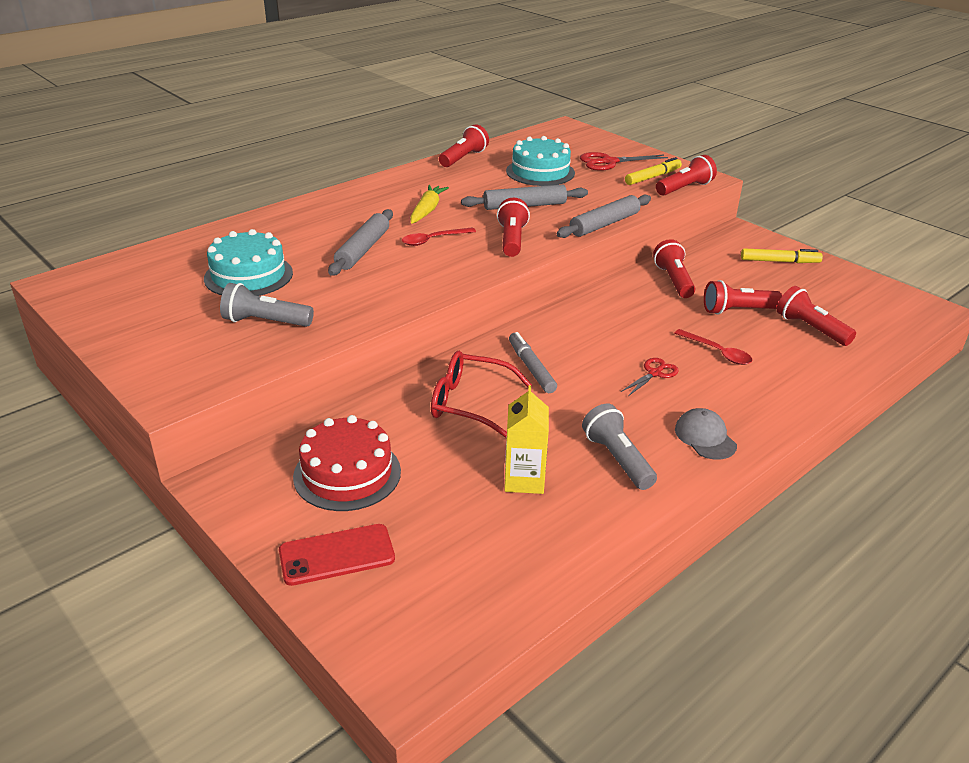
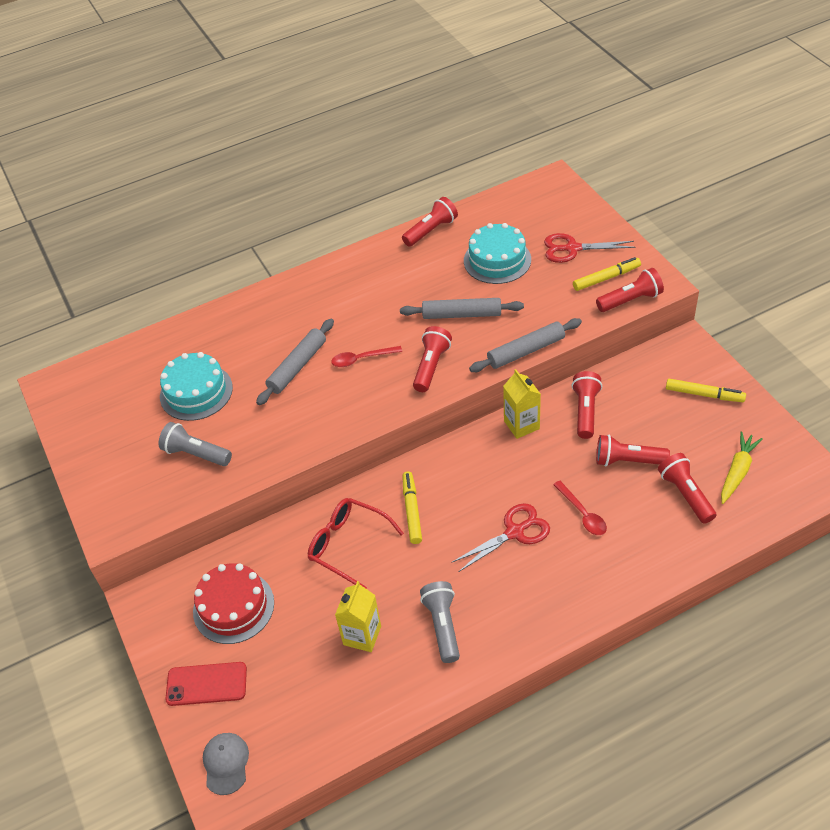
camera: 20 degrees right, 15 degrees up
(427, 210) = (370, 313): yellow carrot -> yellow carrot (737, 471)
(531, 368) = (412, 510): grey marker -> yellow marker
(615, 295) = (521, 425): none -> yellow carton
(654, 373) = (515, 532): red scissors -> red scissors, size x1.60
(705, 437) = (524, 614): grey cap -> grey cap (226, 763)

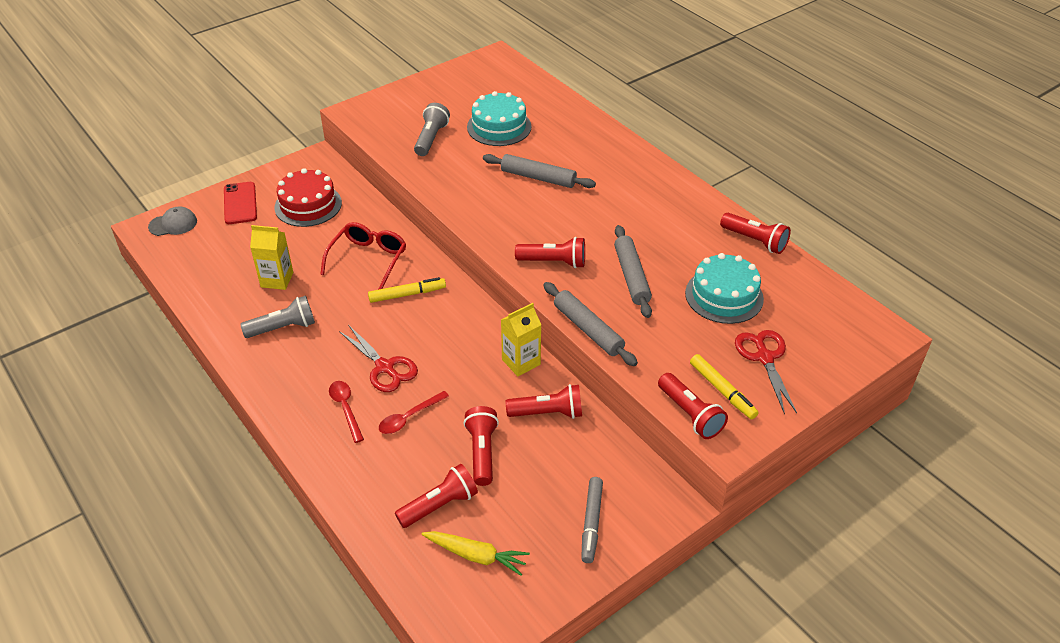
camera: 75 degrees right, 5 degrees down
(361, 359) = (555, 215): red spoon -> red spoon (346, 409)
(704, 394) = (591, 523): yellow marker -> grey marker

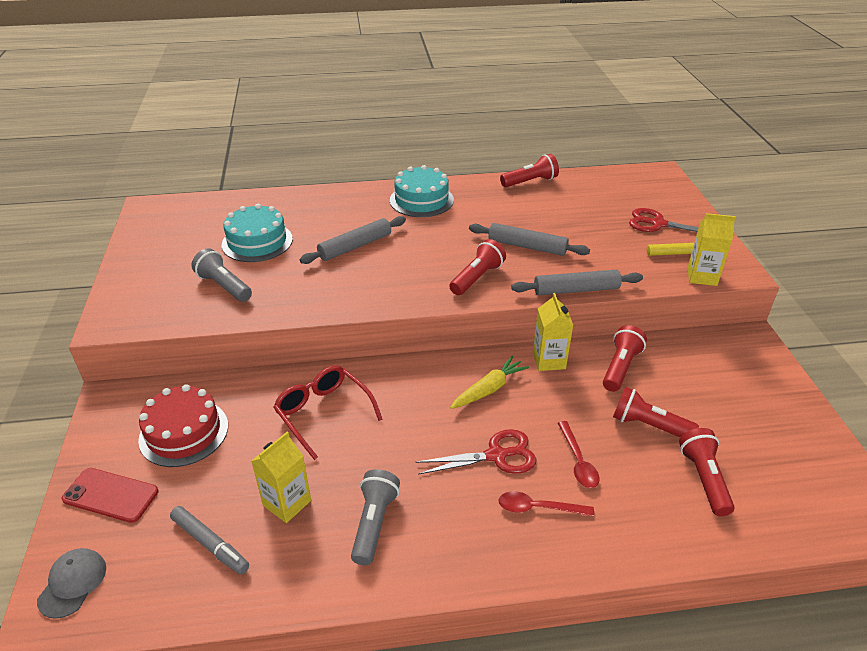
camera: 60 degrees left, 5 degrees down
(407, 294) = (402, 402): yellow marker -> none
(476, 556) = (774, 474): yellow carrot -> yellow carrot (489, 389)
(591, 523) = (757, 389): grey marker -> grey marker (210, 544)
(690, 414) = (702, 276): red flashlight -> yellow carton
(724, 296) = (581, 215): turquoise cake -> turquoise cake (421, 200)

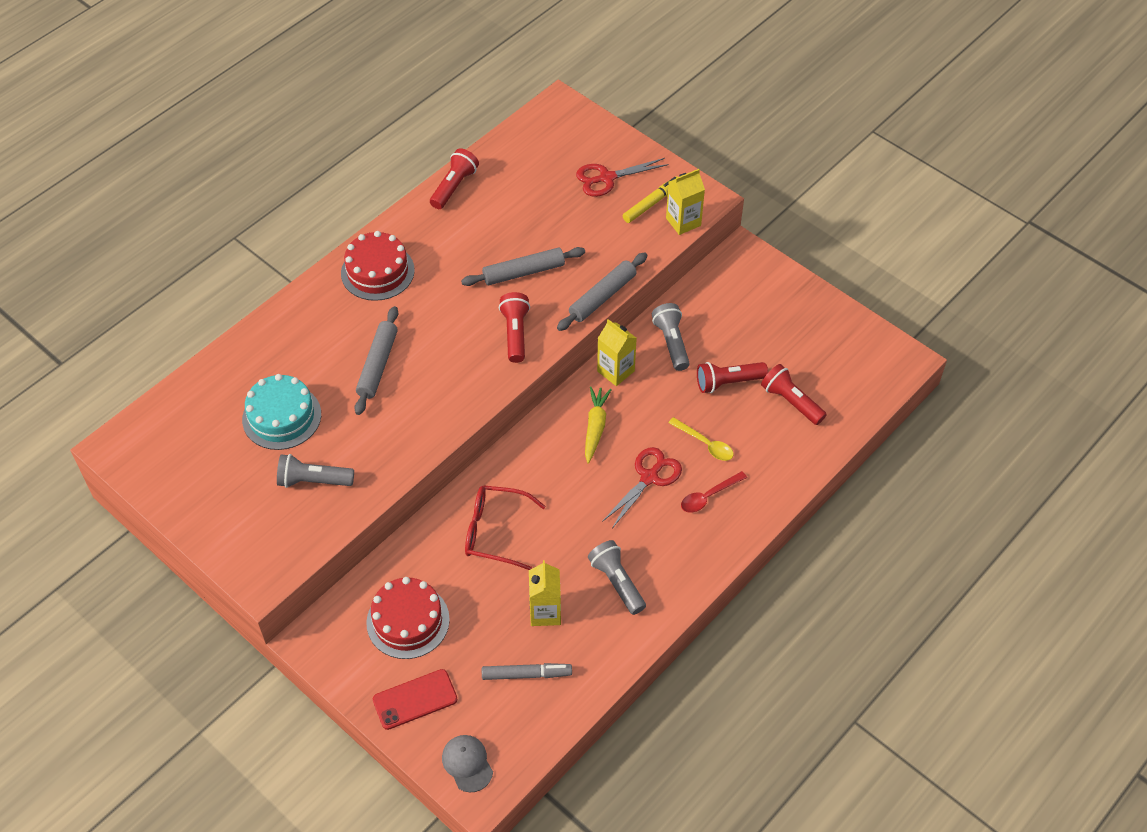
camera: 40 degrees left, 15 degrees up
(421, 200) = (377, 271): turquoise cake -> red cake
(578, 461) = (705, 444): red spoon -> yellow spoon
(620, 367) = (671, 343): red flashlight -> grey flashlight

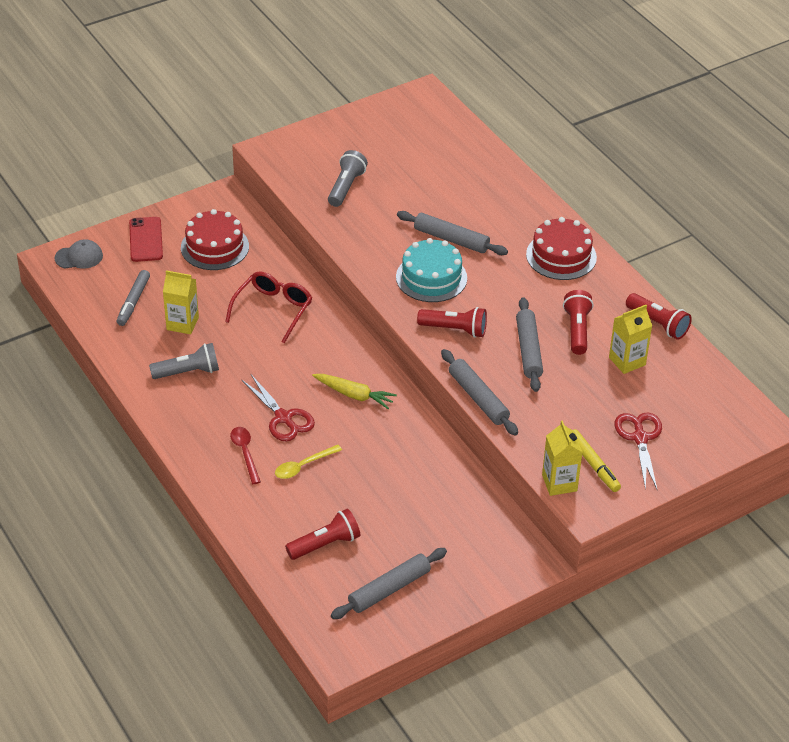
camera: 105 degrees right, 10 degrees down
(281, 417) = (418, 179): turquoise cake -> turquoise cake (431, 277)
(615, 371) = (413, 424): yellow carton -> yellow carton (627, 361)
(671, 343) = (433, 473): grey flashlight -> none
(728, 382) = (368, 502): red flashlight -> red flashlight (577, 330)
(818, 343) = (389, 589): none -> grey rolling pin

